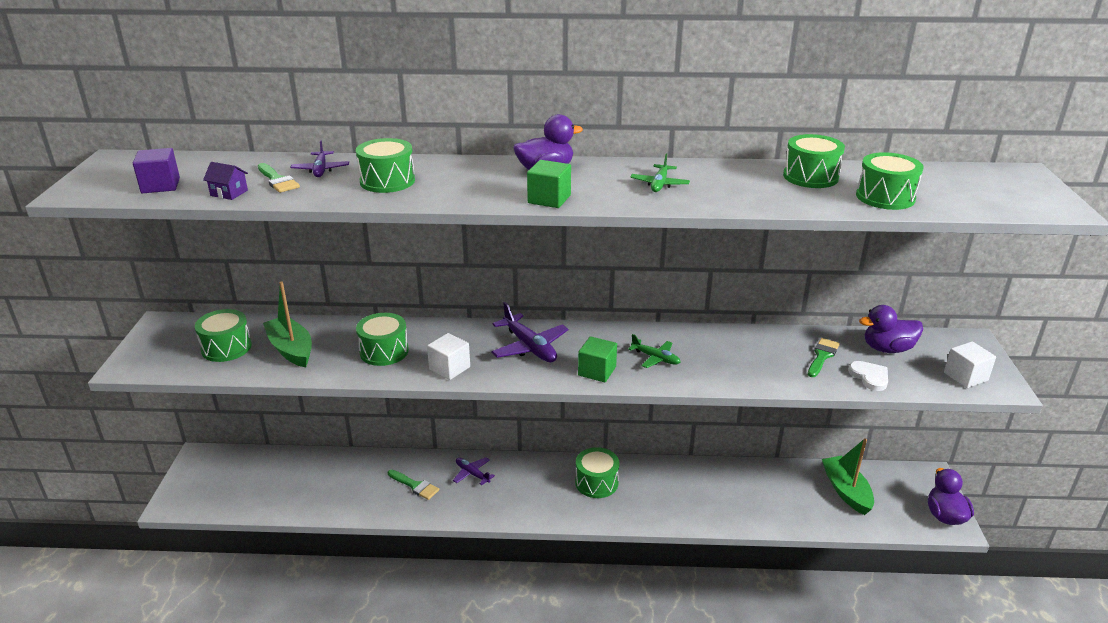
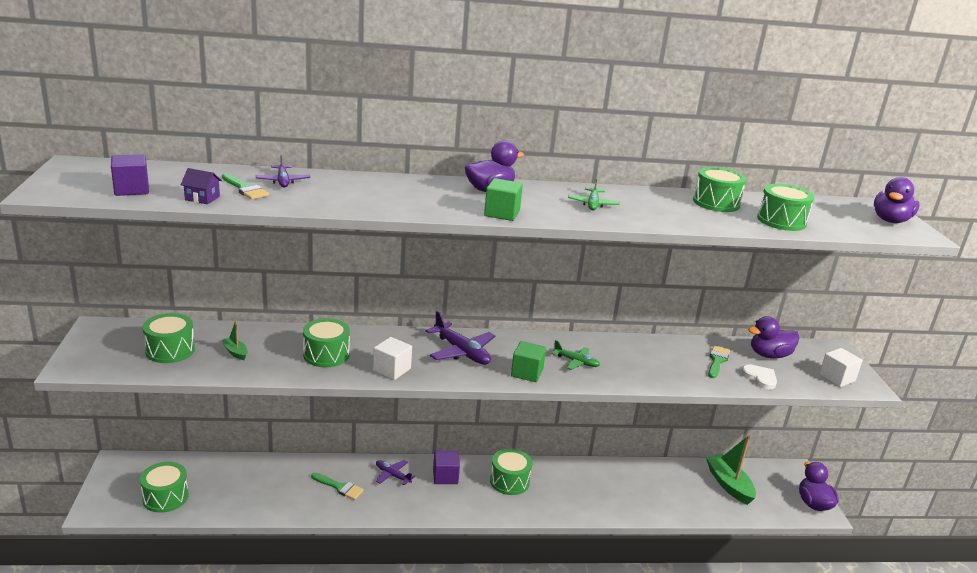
camera: 10 degrees left, 5 degrees down
(291, 349) = (235, 352): green boat -> green boat, size x0.49
(387, 181) = (349, 193): green drum -> green drum (165, 497)
(528, 476) = (445, 476): none -> purple cube
(1028, 192) = (890, 220): none -> purple duck

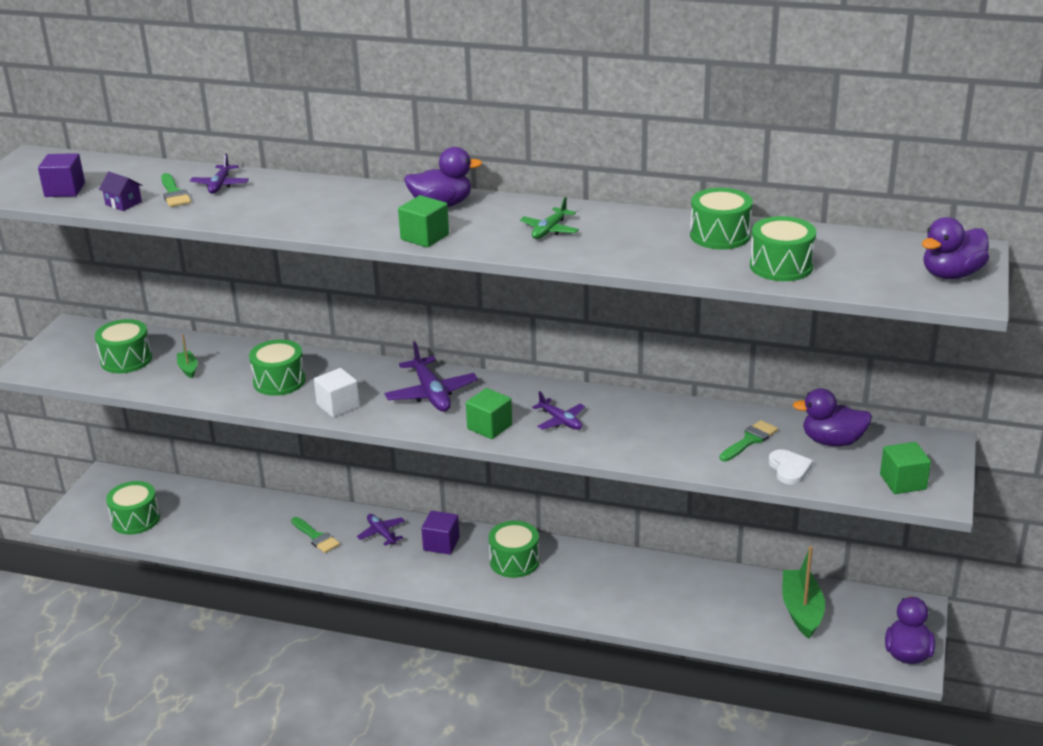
camera: 25 degrees right, 5 degrees up
(576, 362) = (561, 421): green plane -> purple plane
(836, 378) = (903, 482): white cube -> green cube

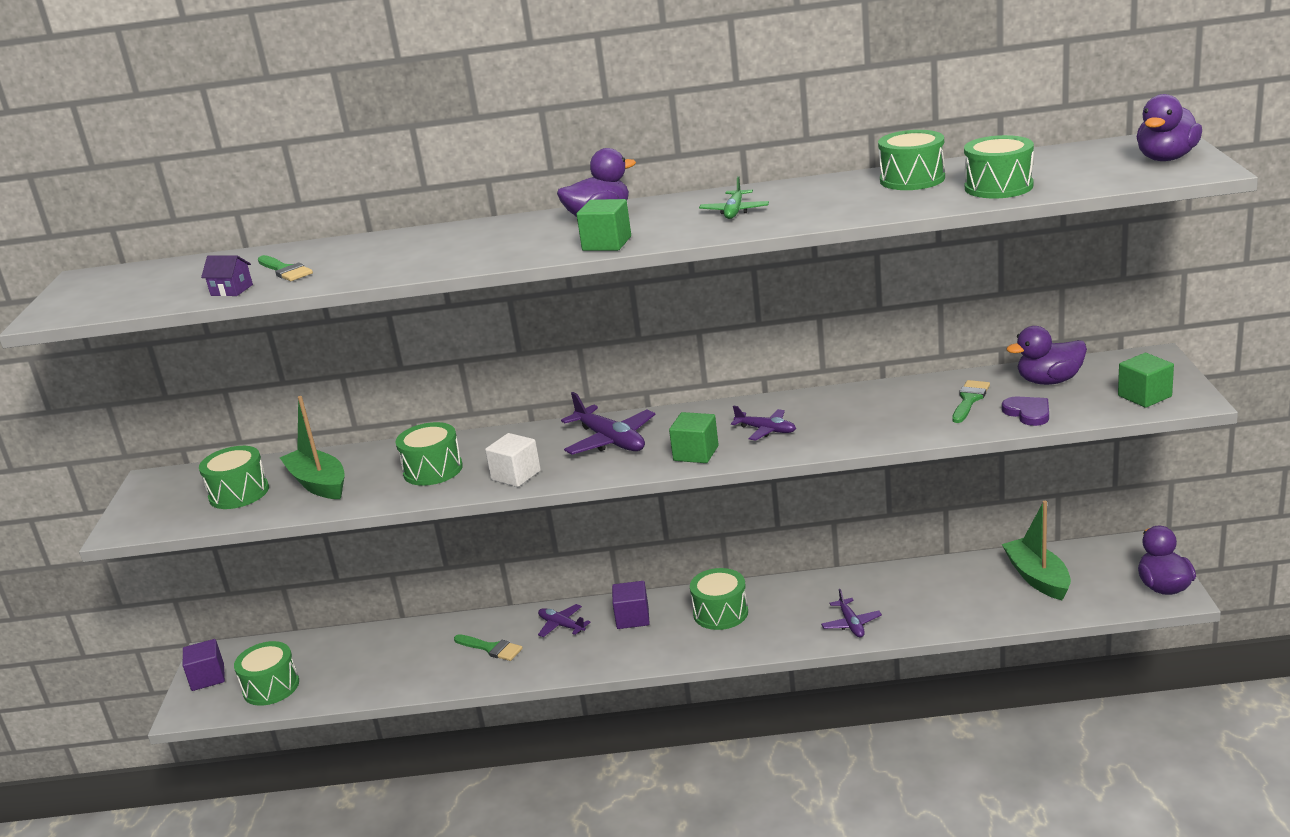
camera: 15 degrees left, 5 degrees down
(65, 190) = (149, 294): purple cube -> purple cube (208, 677)
(188, 368) = (318, 484): green boat -> green boat, size x2.04
(220, 185) = (333, 253): purple plane -> purple plane (851, 624)
(789, 469) = (1028, 413): white heart -> purple heart

